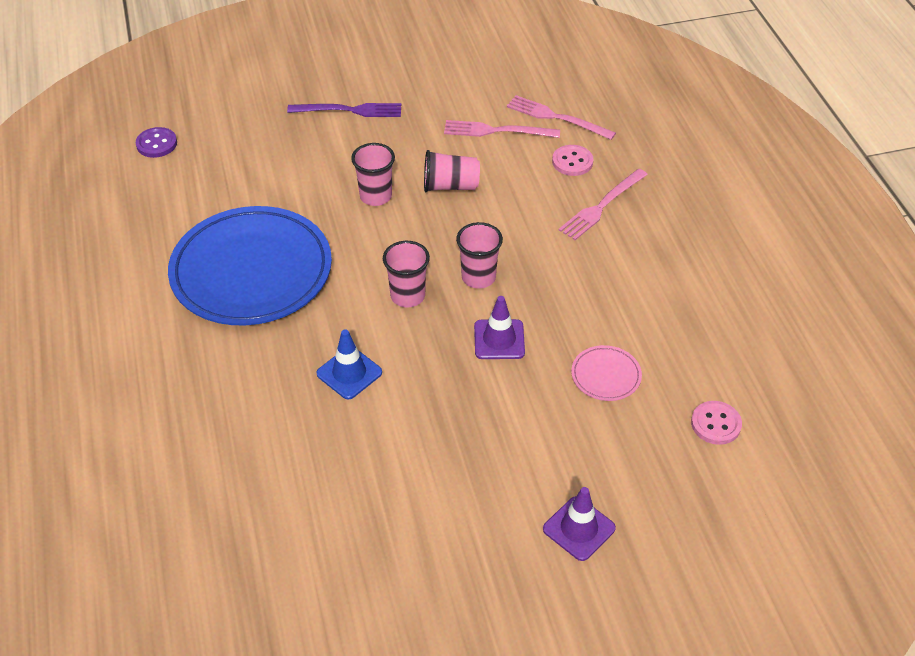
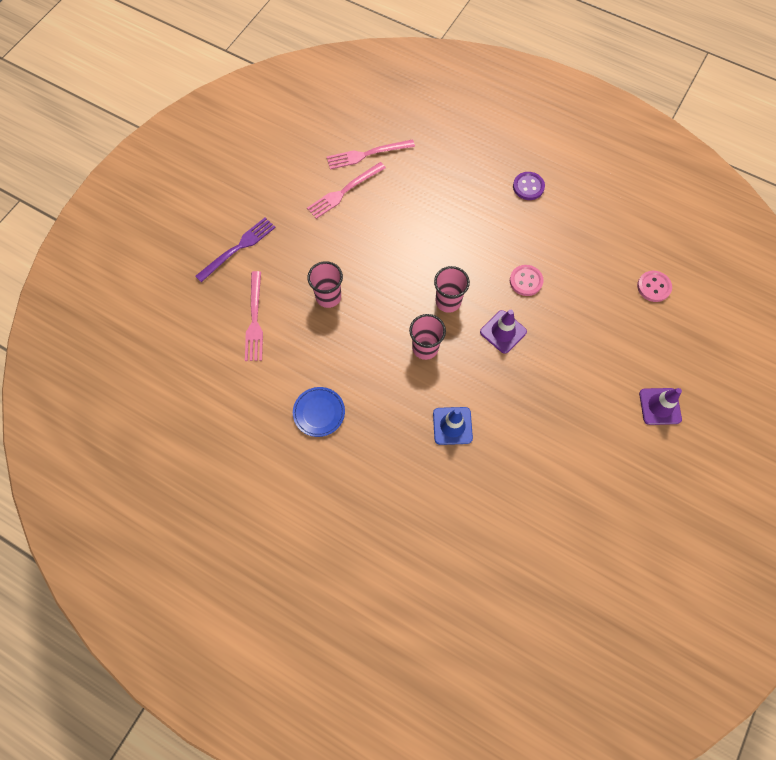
camera: 45 degrees left, 20 degrees up
(156, 144) = (142, 377): purple button -> purple button (528, 187)
(251, 271) = (319, 412): blue plate -> blue plate, size x0.40
(450, 186) = (362, 253): pink cup -> none
(572, 162) = (410, 179): pink button -> pink button (526, 281)
(601, 206) = (458, 197): pink fork -> pink fork (254, 319)
(606, 376) = (577, 305): pink plate -> none

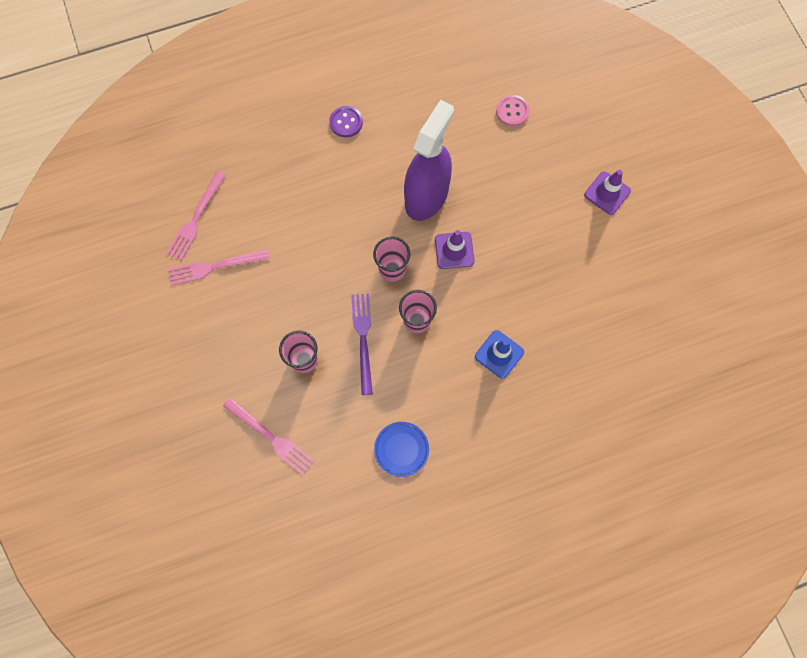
camera: 50 degrees left, 5 degrees up
(238, 248) = (188, 398): purple fork -> purple fork (363, 339)
(344, 191) = (215, 267): pink fork -> pink fork turned 75 degrees clockwise
(526, 281) = (426, 196): pink button -> purple spray bottle

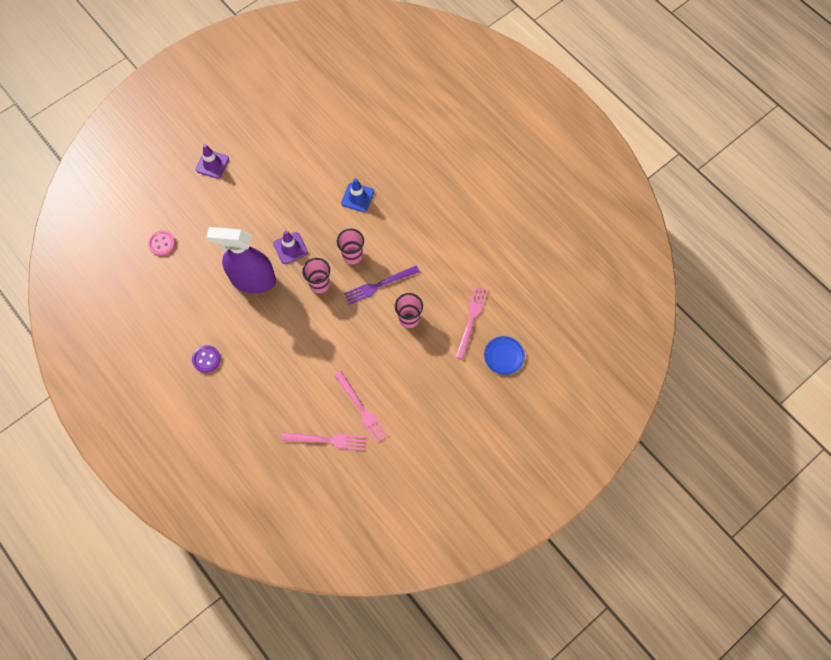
camera: 110 degrees left, 5 degrees down
(401, 449) = (446, 235): blue plate -> blue plate (504, 356)

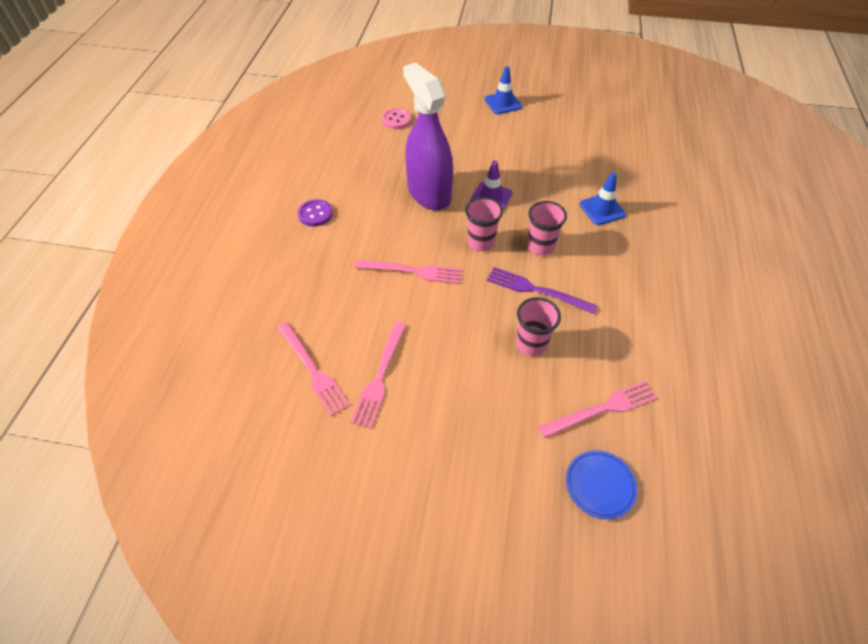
camera: 50 degrees right, 15 degrees down
(212, 164) = (503, 103): purple traffic cone -> blue traffic cone
(306, 338) = (413, 271): none -> pink fork

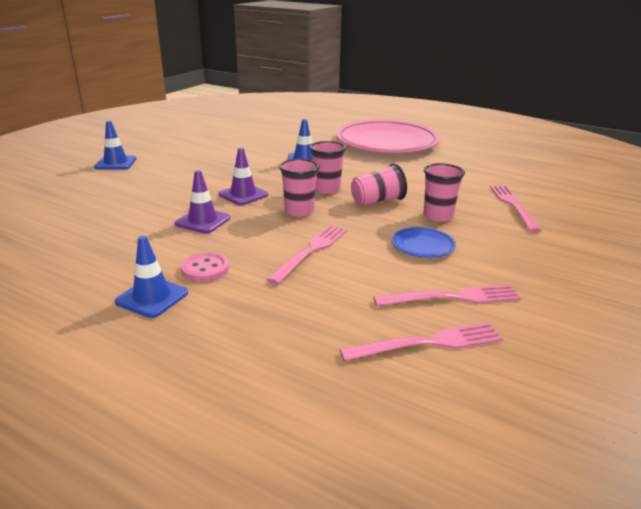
camera: 70 degrees left, 25 degrees down
(315, 214) = (152, 297): purple button -> blue traffic cone
(380, 377) = (452, 297): pink fork -> pink fork turned 45 degrees counterclockwise
(396, 120) = (52, 215): pink button -> pink button (205, 269)
(429, 194) = (202, 221): purple spray bottle -> purple traffic cone
(536, 290) = (377, 201): purple fork -> pink cup
(600, 485) = (585, 222): blue plate -> blue plate (423, 246)
(717, 260) = (387, 142): none -> pink plate

